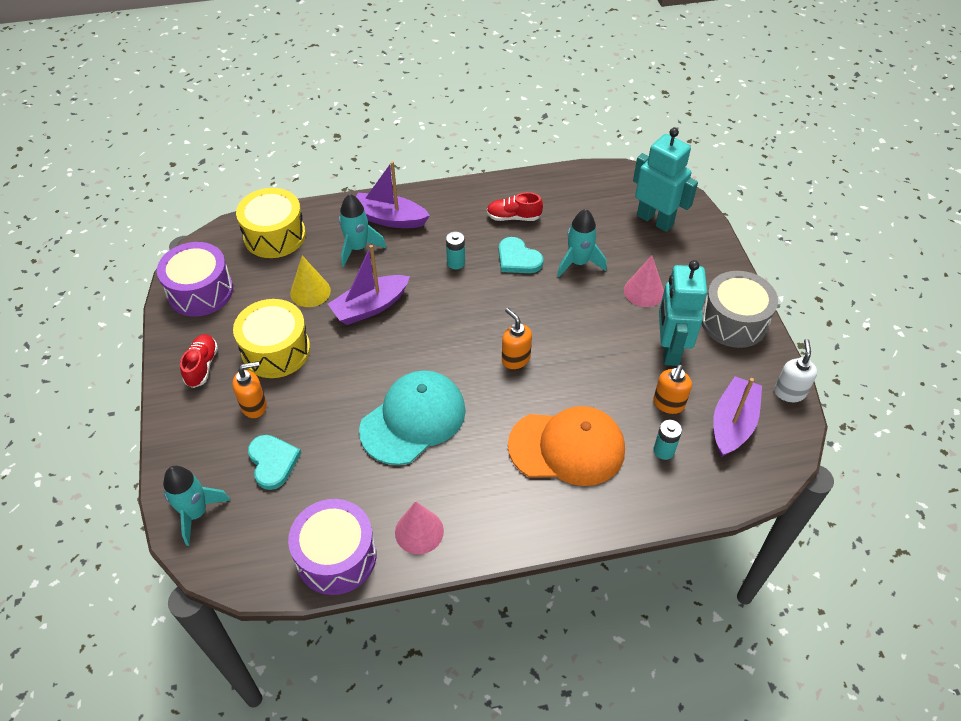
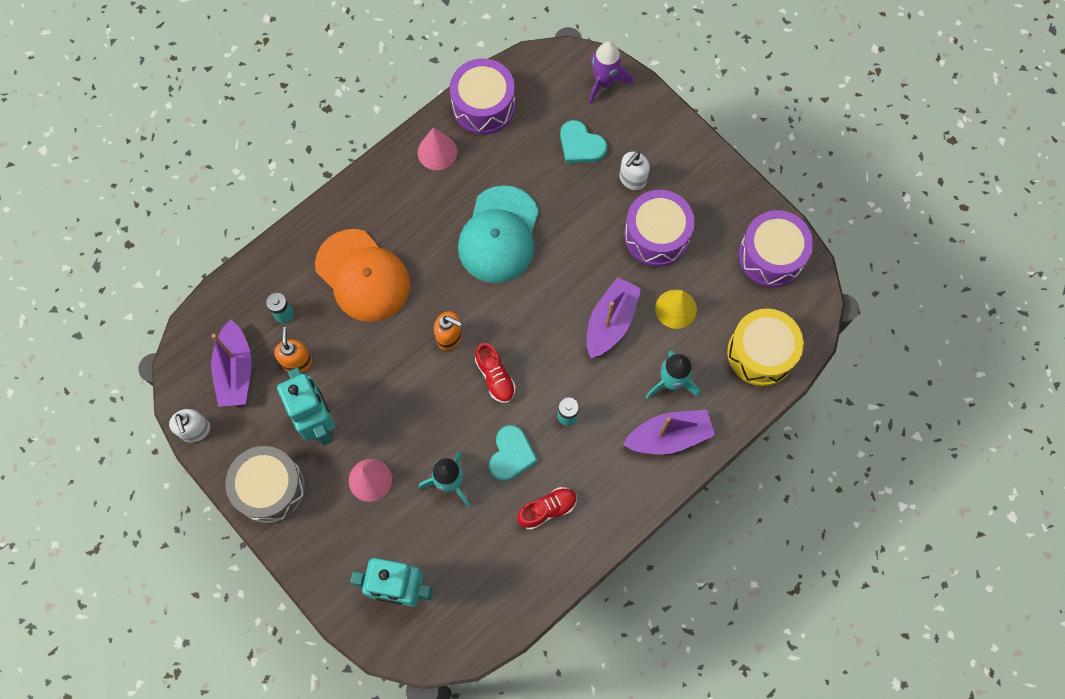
camera: 150 degrees right, 20 degrees up
(196, 513) = (604, 82): turquoise rocket -> purple rocket
(202, 366) = (703, 189): red shoe -> red shoe (495, 377)
(254, 406) = (632, 179): orange soap dispenser -> white soap dispenser
(276, 350) = (656, 235): yellow drum -> purple drum
(518, 259) = (511, 454): turquoise heart -> turquoise heart turned 90 degrees clockwise
(567, 447) = (363, 275): orange cap -> orange cap turned 105 degrees counterclockwise

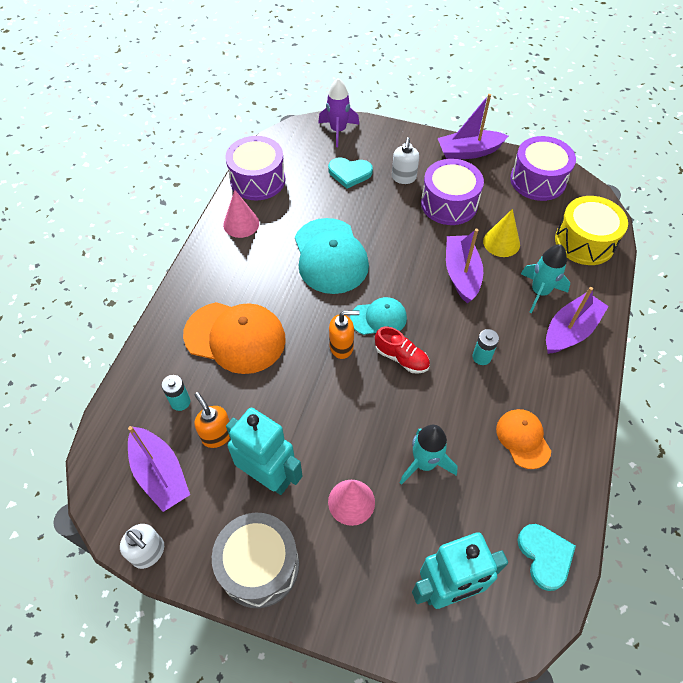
camera: 30 degrees left, 15 degrees down
(501, 326) = (379, 318): none -> turquoise cap
(511, 454) = (459, 411): turquoise heart -> turquoise heart (545, 556)
(547, 509) = (523, 439): red shoe -> orange cap
(724, 182) = (469, 152): none -> purple boat

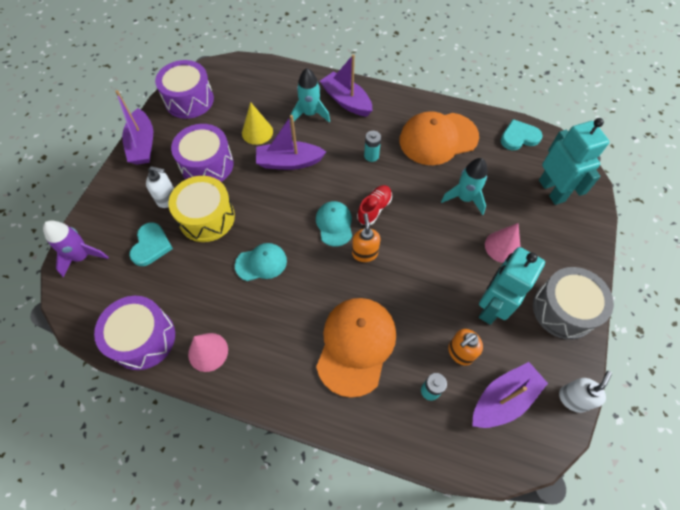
camera: 90 degrees left, 5 degrees up
(330, 256) = (261, 263): turquoise cap -> turquoise cap, size x0.56
(523, 439) = (438, 139): orange cap -> orange cap, size x1.79
(584, 242) = (261, 80): yellow drum -> yellow drum (206, 217)

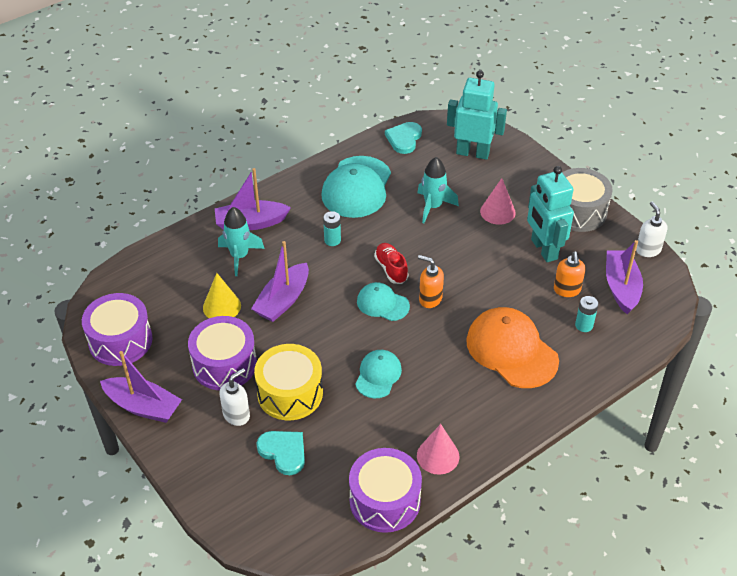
camera: 55 degrees left, 15 degrees down
(82, 256) = (245, 516): purple rocket -> none
(438, 139) = (357, 187): orange cap -> turquoise cap

